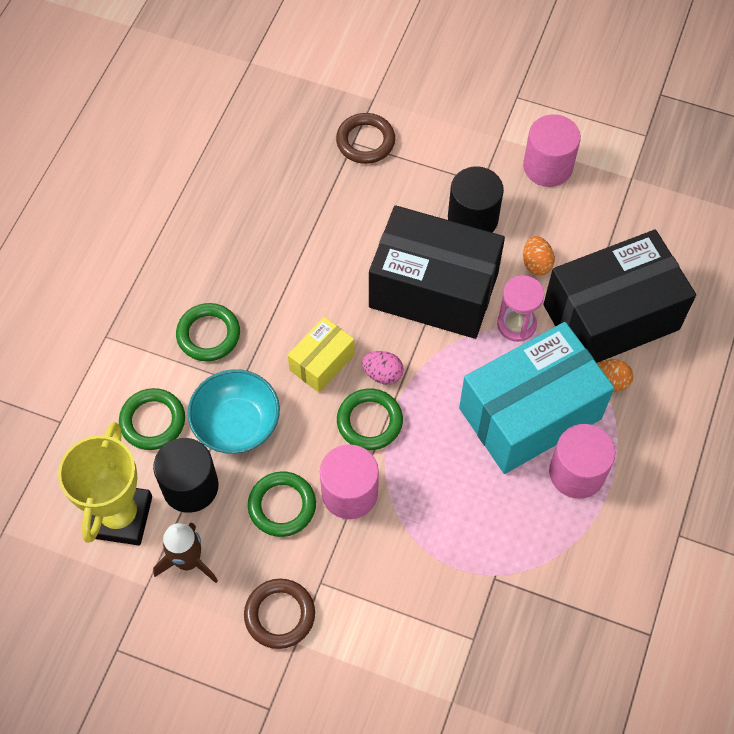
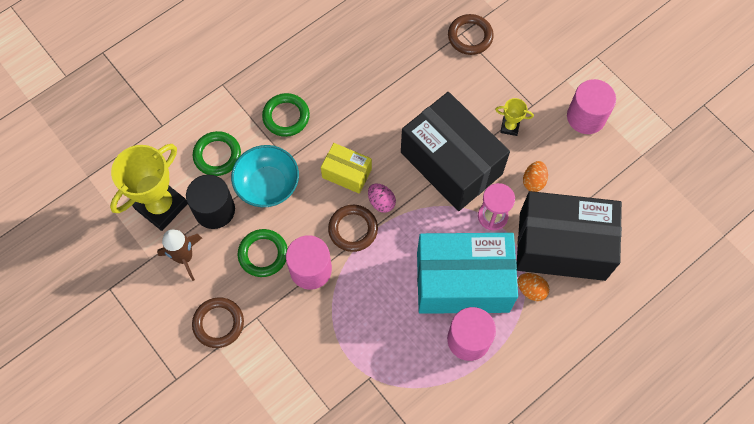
camera: 30 degrees right, 5 degrees up
(322, 362) = (347, 173): yellow box -> yellow box turned 45 degrees clockwise
(369, 421) = (353, 229): green ring -> brown ring
(473, 218) = (509, 127): black cylinder -> yellow trophy

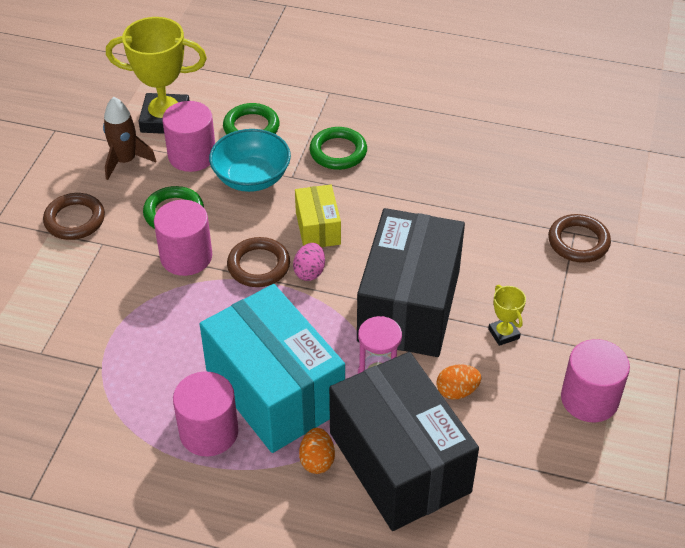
camera: 55 degrees right, 20 degrees down
(214, 210) = (192, 155): black cylinder -> pink cylinder

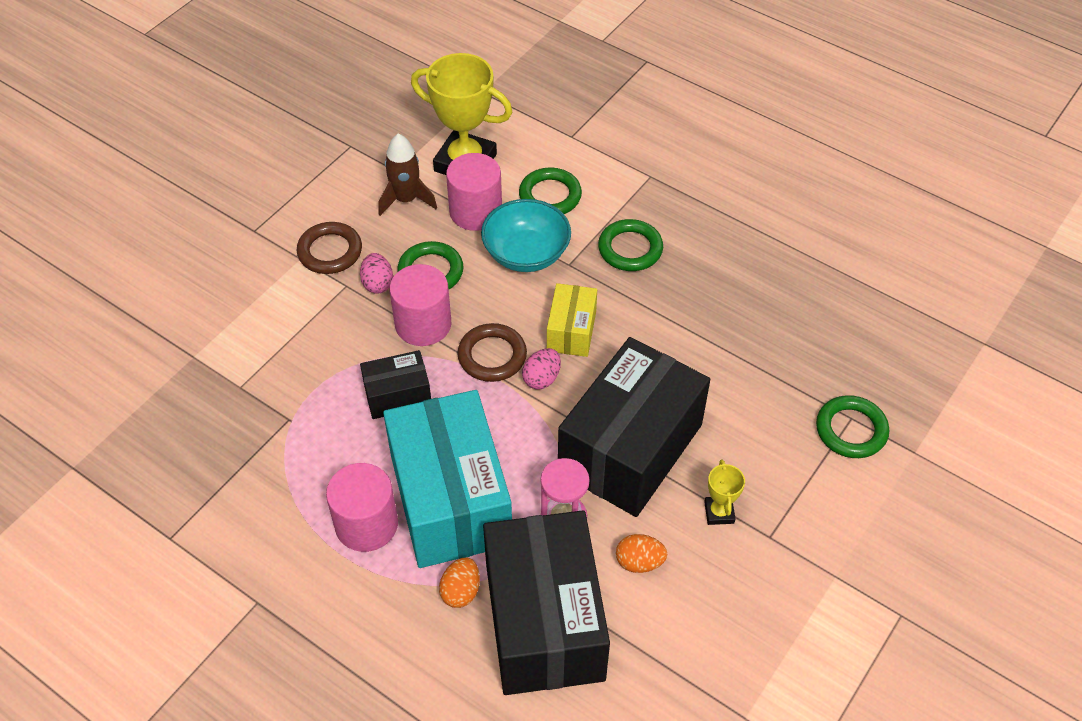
camera: 20 degrees right, 5 degrees up
(130, 235) = (377, 283): none -> pink egg
(189, 320) = (398, 395): none -> black box
(578, 242) = (851, 430): brown ring -> green ring
(589, 399) = (781, 618): pink cylinder -> none

